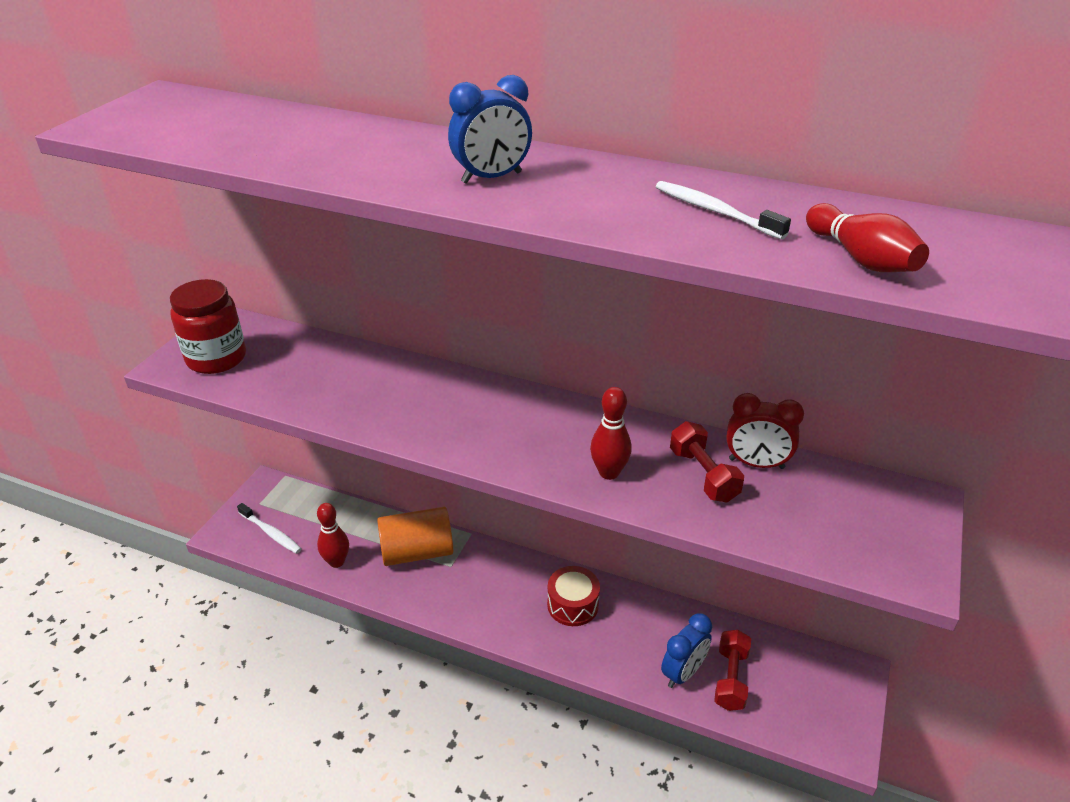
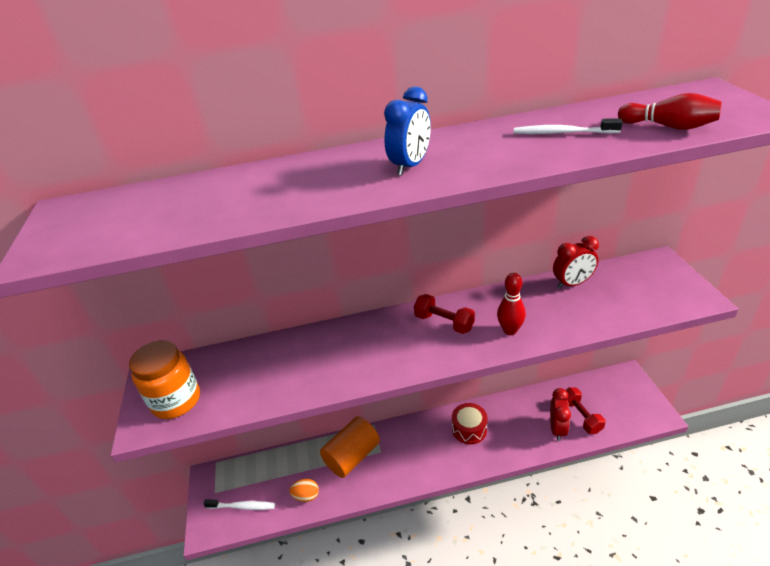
camera: 30 degrees left, 0 degrees up
(216, 358) = (176, 400): red jar -> orange jar
(336, 562) = (306, 496): red bowling pin -> orange egg
(683, 673) = (557, 429): blue clock -> red clock
(703, 475) = (556, 304): red dumbbell -> red dumbbell (444, 322)

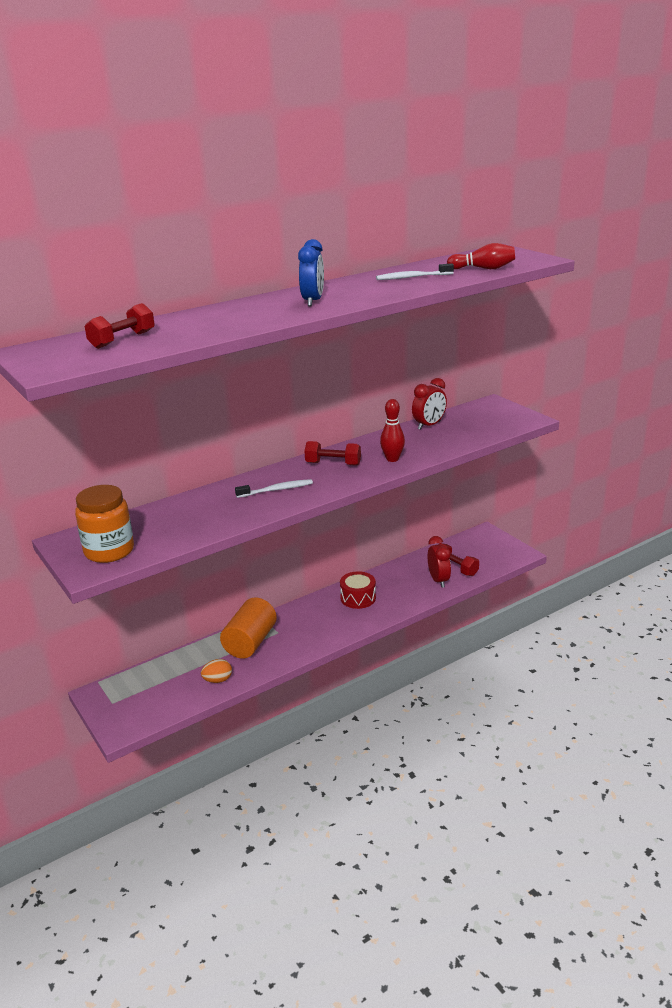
camera: 25 degrees left, 10 degrees down
(159, 207) = (122, 340): none -> red dumbbell
(242, 506) = (151, 704): white toothbrush -> white toothbrush (276, 490)

